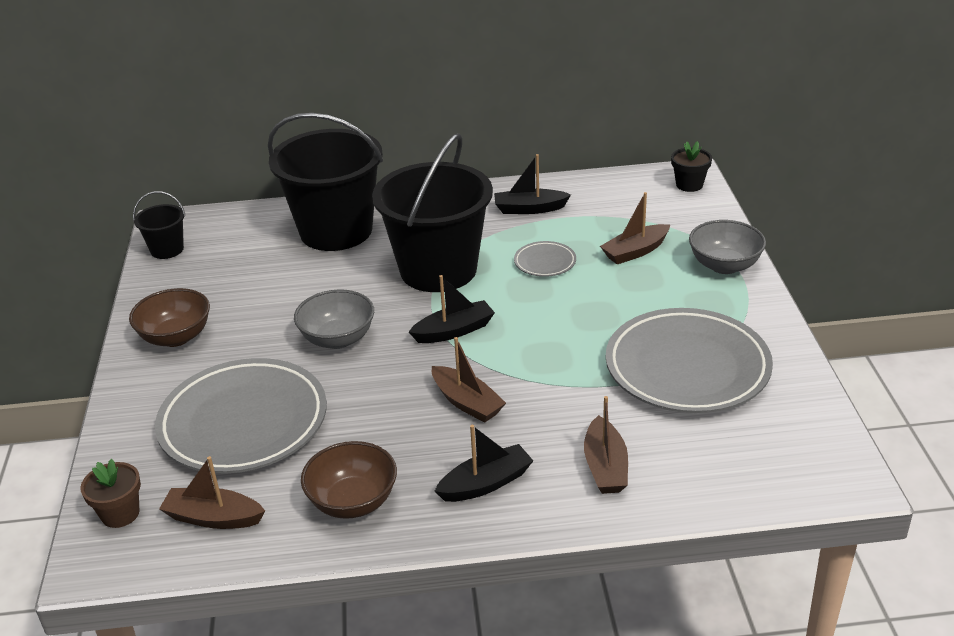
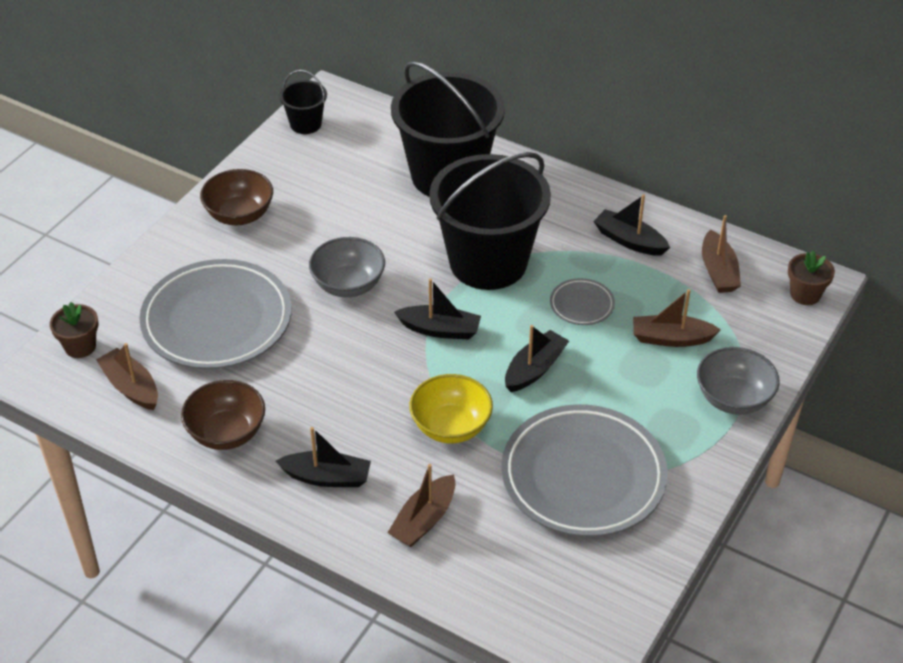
camera: 35 degrees right, 10 degrees up
(467, 402) = (383, 401): brown boat -> brown boat (718, 271)
(545, 390) = (451, 426): none -> yellow bowl
(561, 319) = (534, 369): none -> black boat
(689, 185) = (805, 294): black flower pot -> brown flower pot

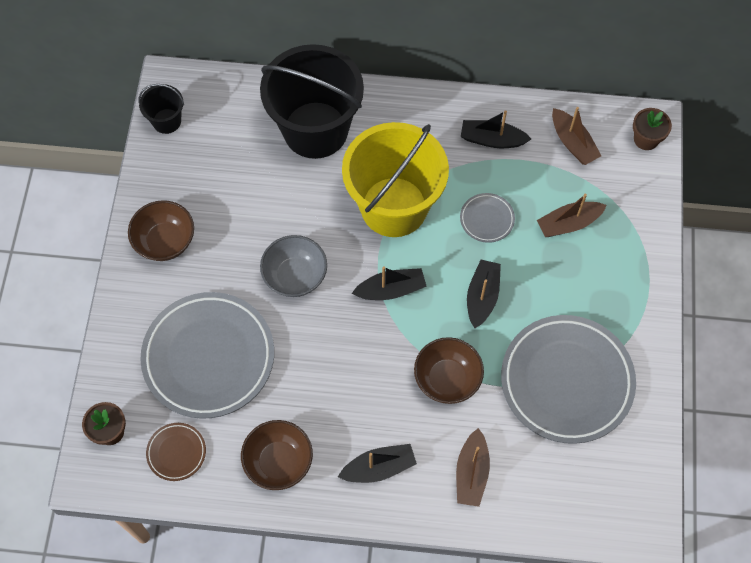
camera: 25 degrees left, 20 degrees up
(131, 387) = (176, 452): brown boat -> brown plate
(451, 426) = (447, 379): yellow bowl -> brown bowl
(488, 262) = (394, 207): black bucket -> yellow bucket
(733, 399) = (639, 261): grey bowl -> none

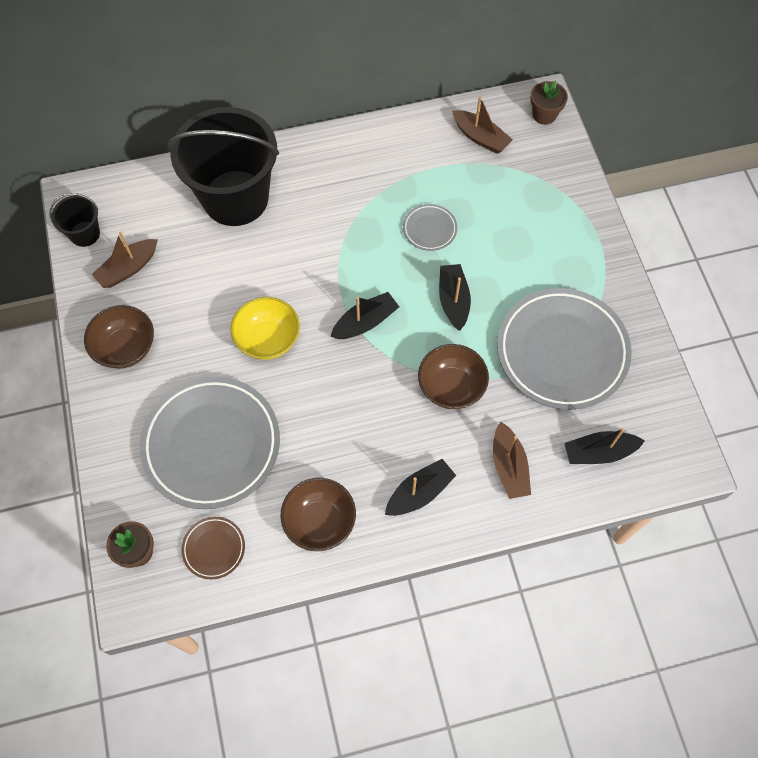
camera: 20 degrees left, 0 degrees up
(295, 276) = (268, 339): grey bowl -> yellow bowl
(394, 207) = (338, 245): yellow bucket -> none
(492, 140) = (406, 157): black boat -> black boat (599, 452)
(568, 223) = (506, 210): brown boat -> brown boat (128, 268)

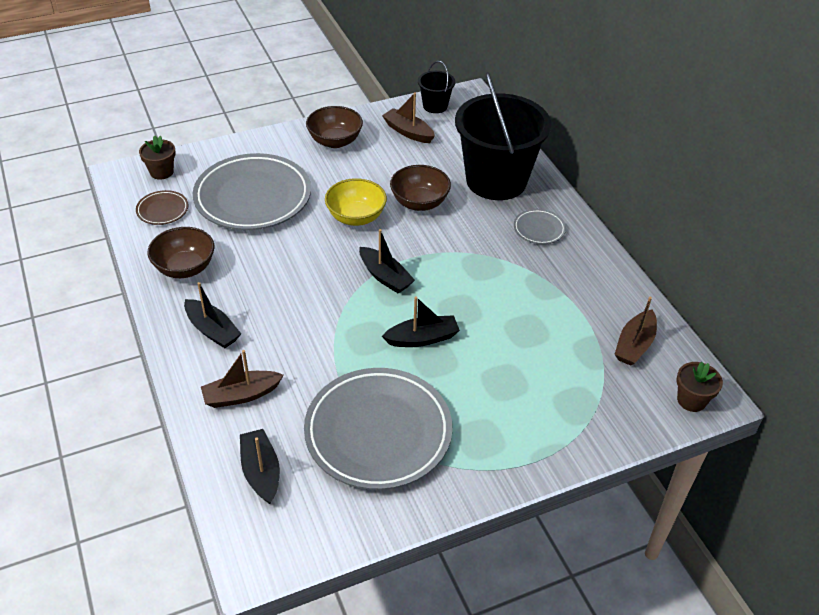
camera: 80 degrees right, 20 degrees down
(429, 229) = (502, 313): grey plate -> grey plate (539, 229)
(451, 387) = (324, 344): brown bowl -> brown bowl (419, 202)

